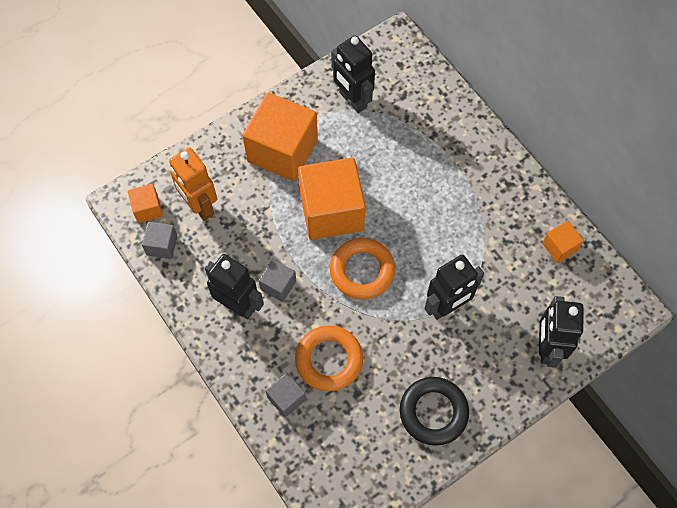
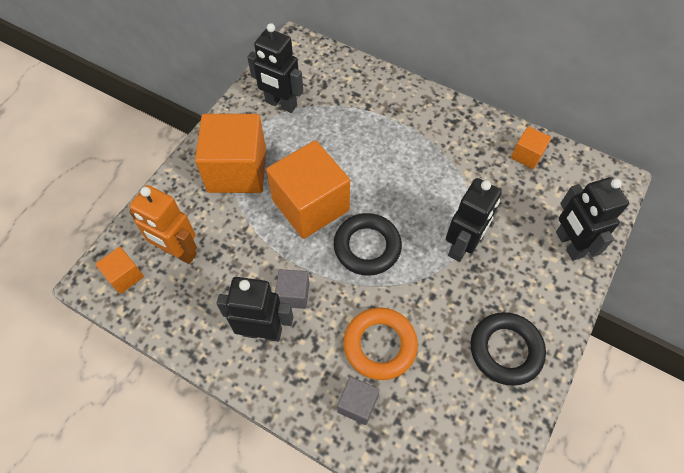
camera: 25 degrees left, 5 degrees down
(162, 245) = (155, 306): grey cube -> none
(362, 271) = (367, 247): orange ring -> black ring

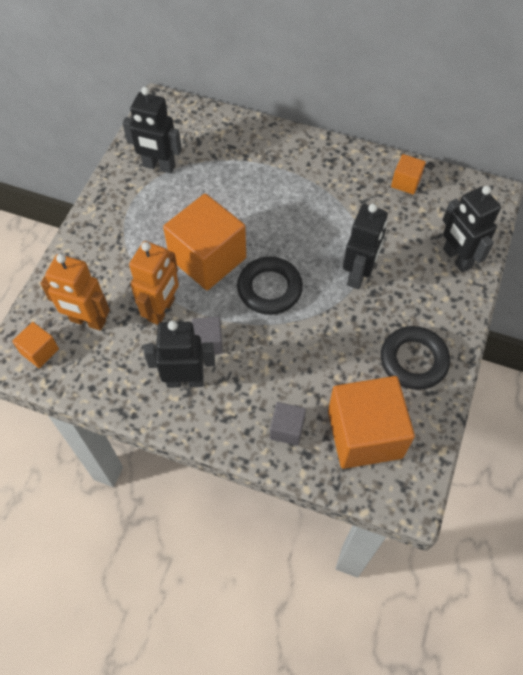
camera: 10 degrees left, 0 degrees up
(237, 170) = (128, 236): orange cube -> orange cube (364, 434)
(254, 252) = (162, 310): none -> orange robot
(380, 345) = (298, 375): orange ring -> none

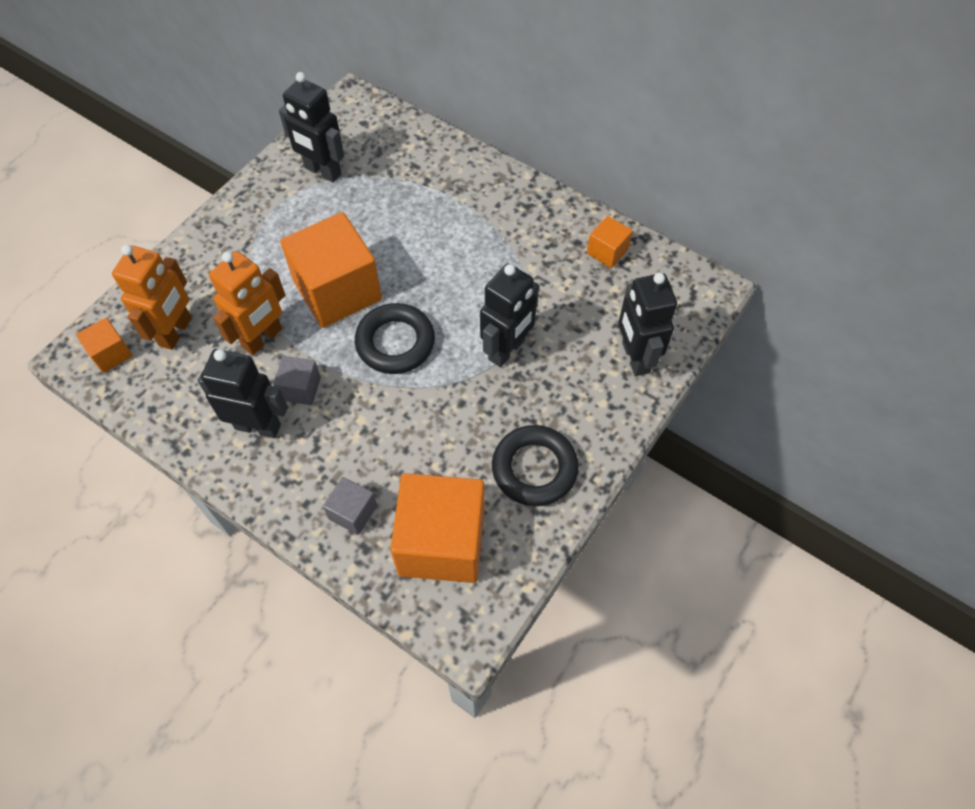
camera: 15 degrees right, 0 degrees up
(88, 321) = (176, 332): orange robot -> orange robot turned 105 degrees counterclockwise

